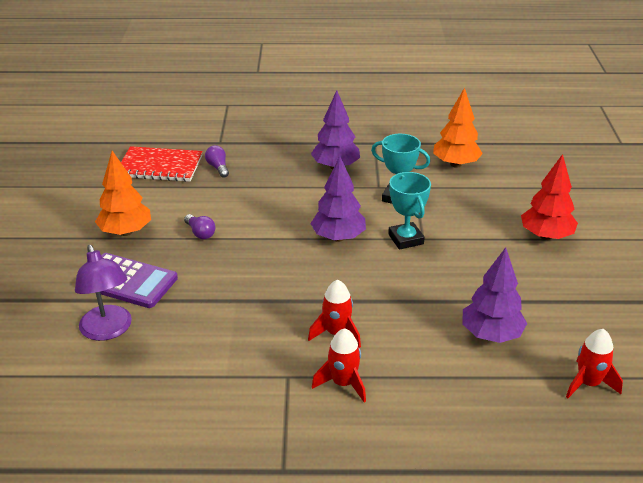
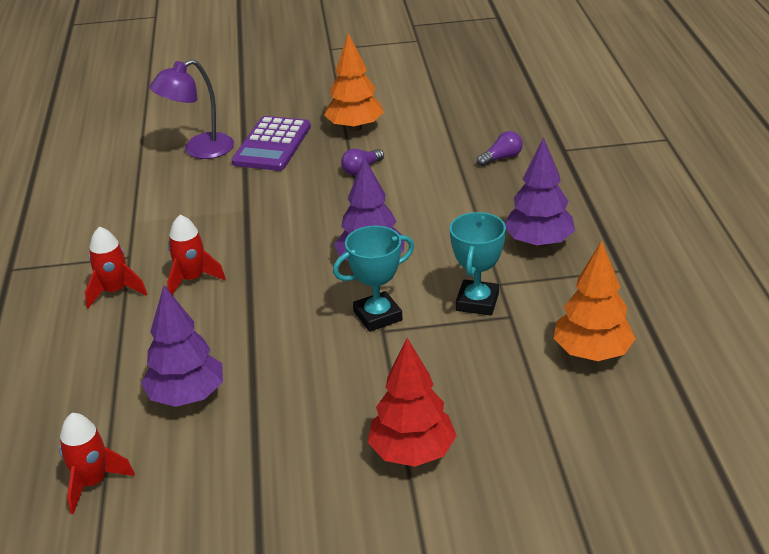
camera: 85 degrees right, 0 degrees up
(160, 166) = (490, 122): red notebook -> none

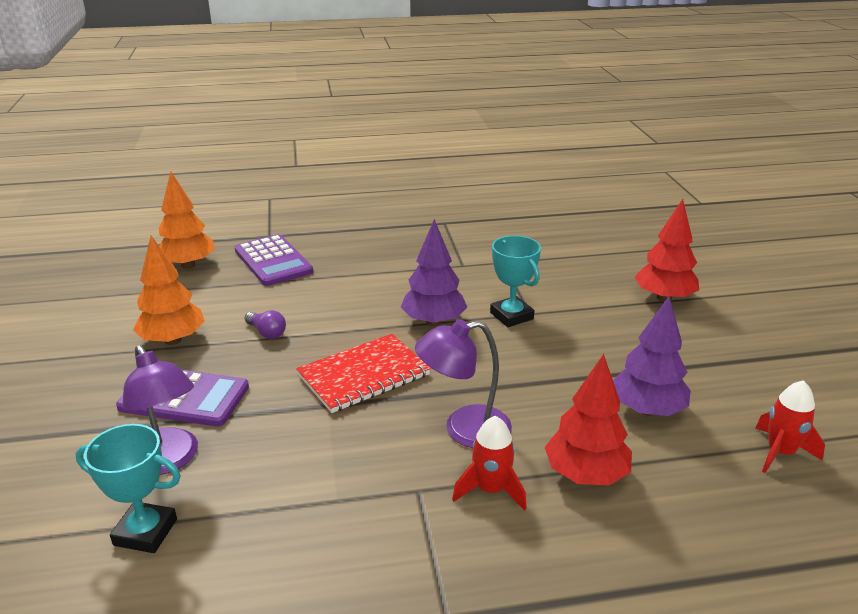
camera: 95 degrees left, 5 degrees down
(112, 344) = (586, 474): none -> red tree
(192, 279) = (464, 429): red rocket -> purple lamp
(284, 224) = (363, 375): none -> red notebook
(477, 302) = (487, 274): turquoise trophy -> turquoise trophy (145, 532)
(502, 158) = (273, 261): purple light bulb -> purple calculator
(538, 242) = (408, 249): purple tree -> none
(592, 353) = (539, 236): orange tree -> orange tree (188, 265)

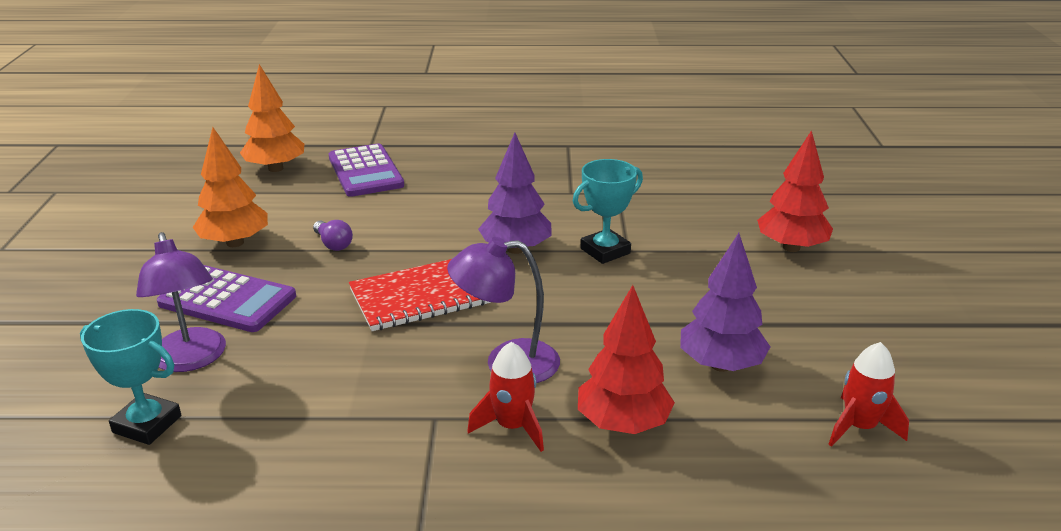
camera: 10 degrees right, 0 degrees up
(511, 316) = (605, 251): turquoise trophy -> turquoise trophy turned 75 degrees clockwise

